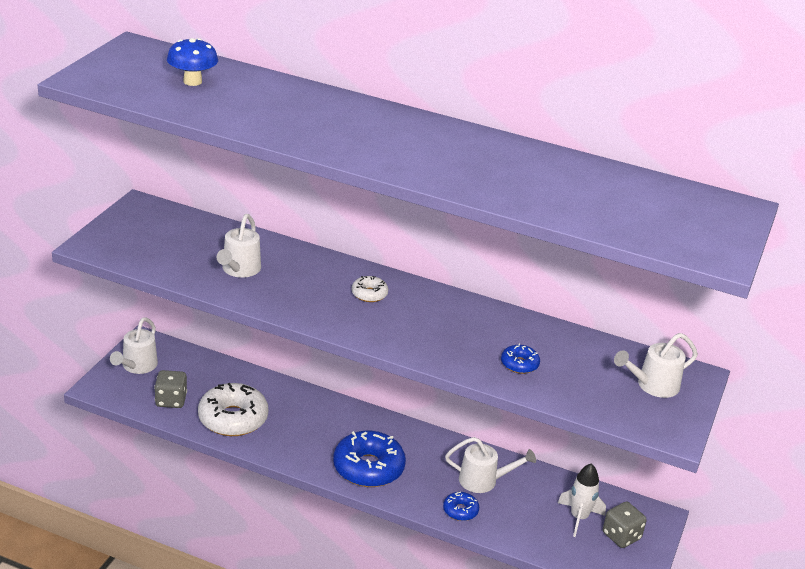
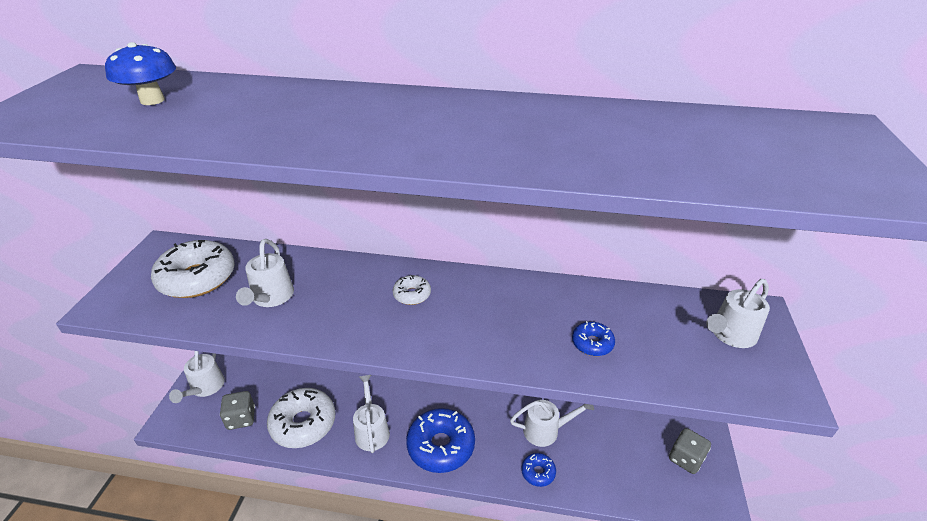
camera: 10 degrees left, 5 degrees up
(174, 240) = (197, 278): none -> white donut
(301, 439) = (371, 430): none -> white watering can
(579, 518) = (642, 448): white rocket -> none

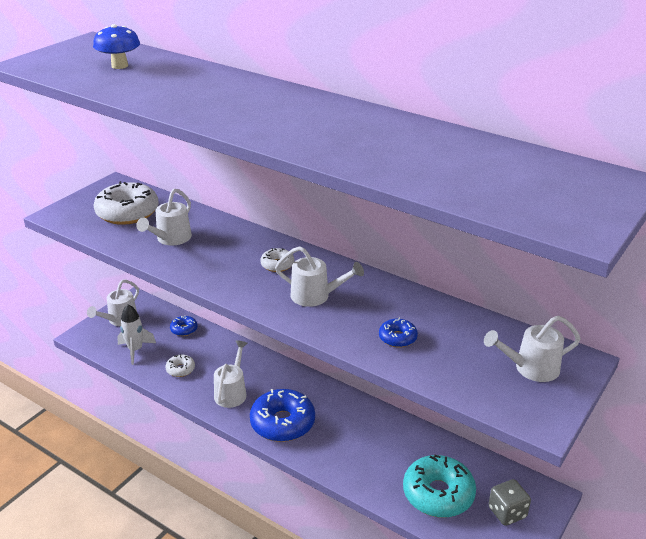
camera: 25 degrees right, 5 degrees down
(241, 418) = (135, 350): grey dice -> white rocket
(303, 423) = (180, 369): white donut -> white donut, size x0.49
(538, 472) = (355, 471): blue donut -> blue donut (184, 329)
(546, 430) = (385, 444): white watering can -> white watering can (316, 296)
(621, 465) = (438, 494): none -> turquoise donut

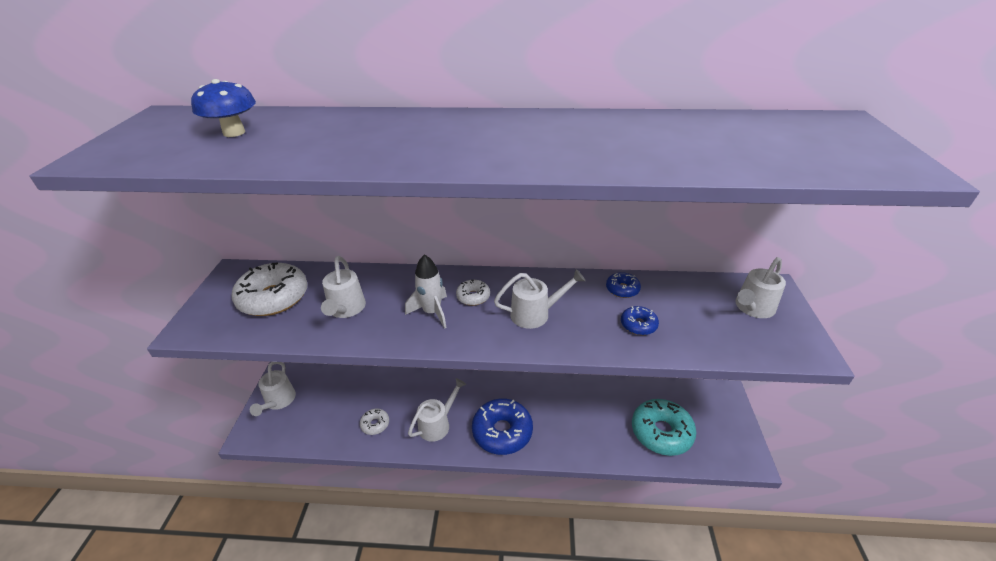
camera: 30 degrees left, 5 degrees up
(135, 350) = (317, 425): white rocket -> white rocket (432, 312)
(184, 329) = (350, 384): blue donut -> blue donut (622, 289)
(232, 392) = (438, 424): white watering can -> white watering can turned 60 degrees clockwise
(507, 512) = (714, 422): grey dice -> none

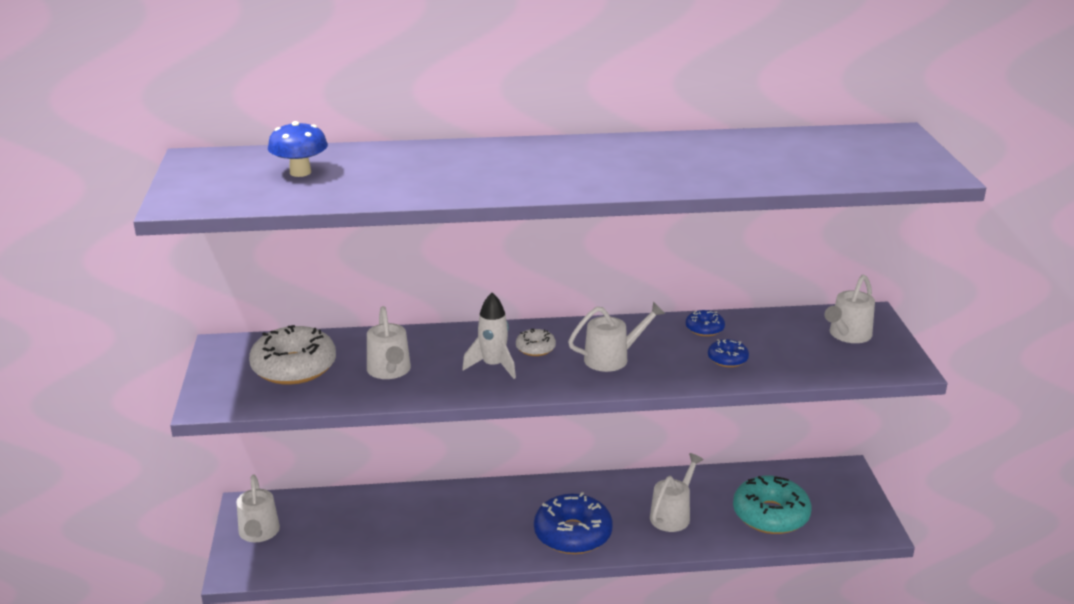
camera: 10 degrees left, 10 degrees down
(375, 424) = (403, 543): white donut -> none
(438, 424) = (487, 534): white watering can -> white watering can (673, 514)

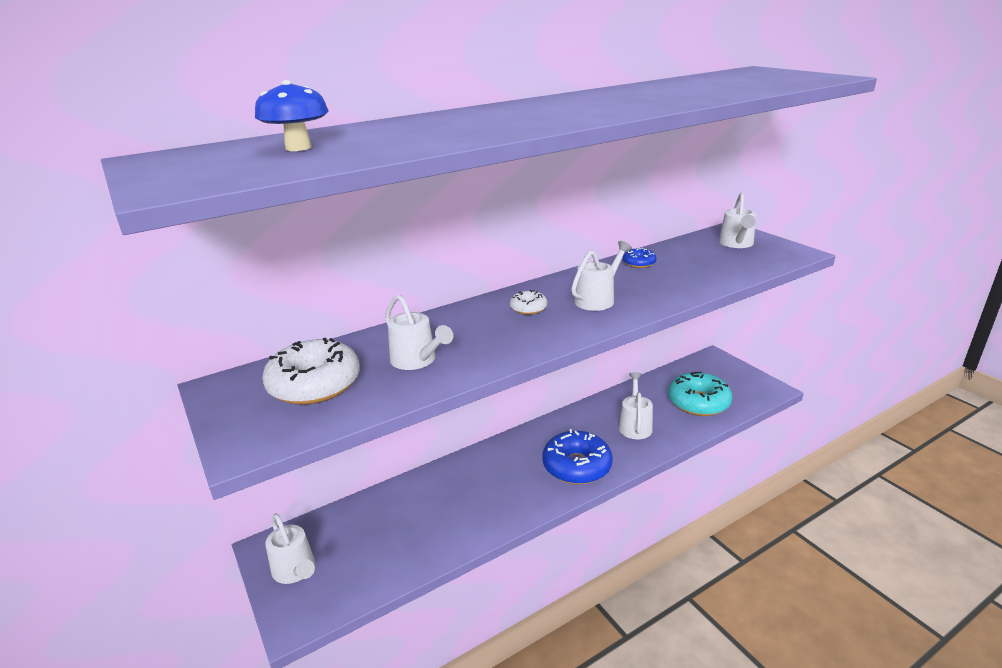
camera: 25 degrees left, 0 degrees up
(493, 366) = (508, 330): white rocket -> none
(727, 359) = (681, 277): blue donut -> none

